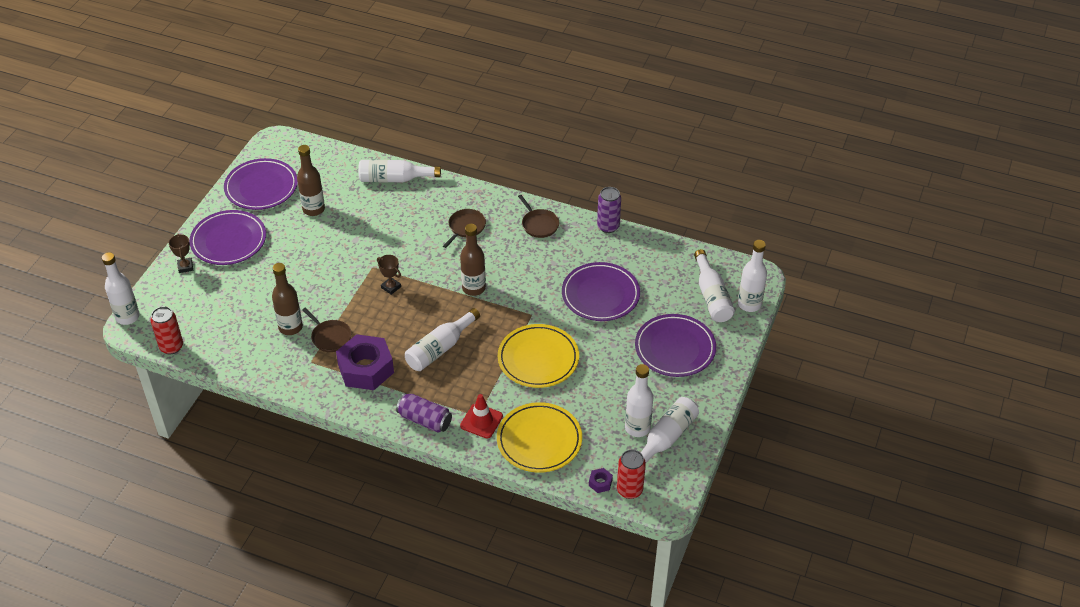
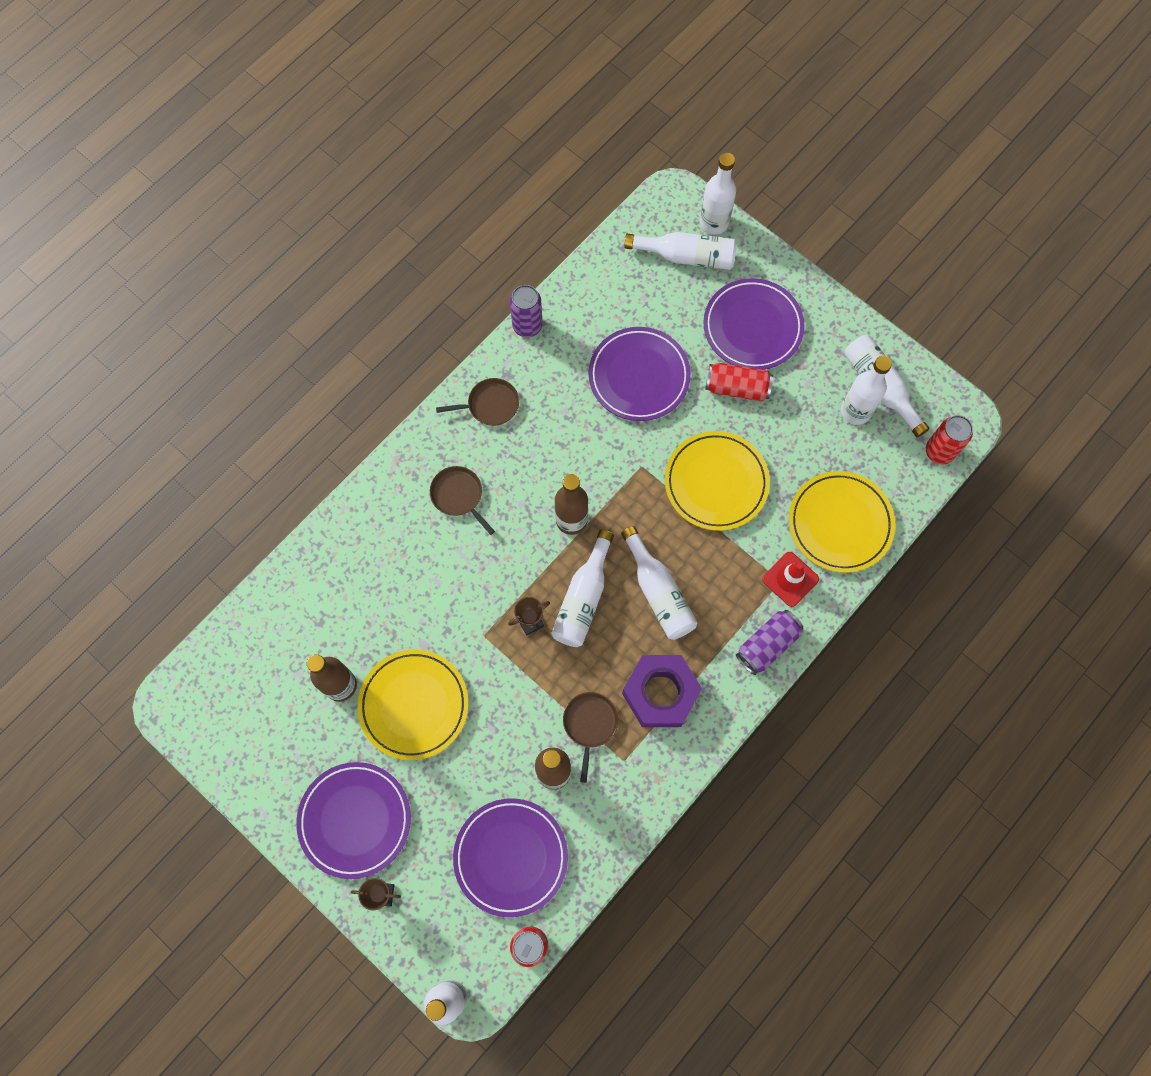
camera: 70 degrees left, 25 degrees up
(261, 187) = (263, 748): purple plate -> purple plate (511, 857)
(312, 246) = (414, 705): none -> yellow plate
(330, 337) = (590, 724): brown pan -> brown pan turned 60 degrees counterclockwise
(394, 179) = (327, 559): white bottle -> white bottle (583, 598)
(600, 483) = (920, 478): purple nut -> none
(620, 352) = (737, 388): none -> red can

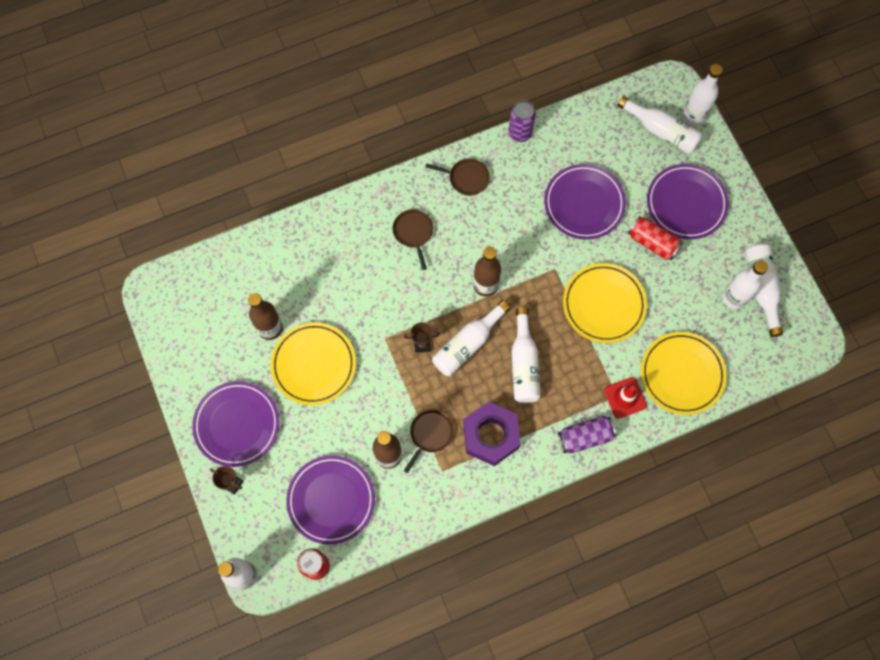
camera: 25 degrees right, 0 degrees up
(939, 451) = (783, 355): red can -> none

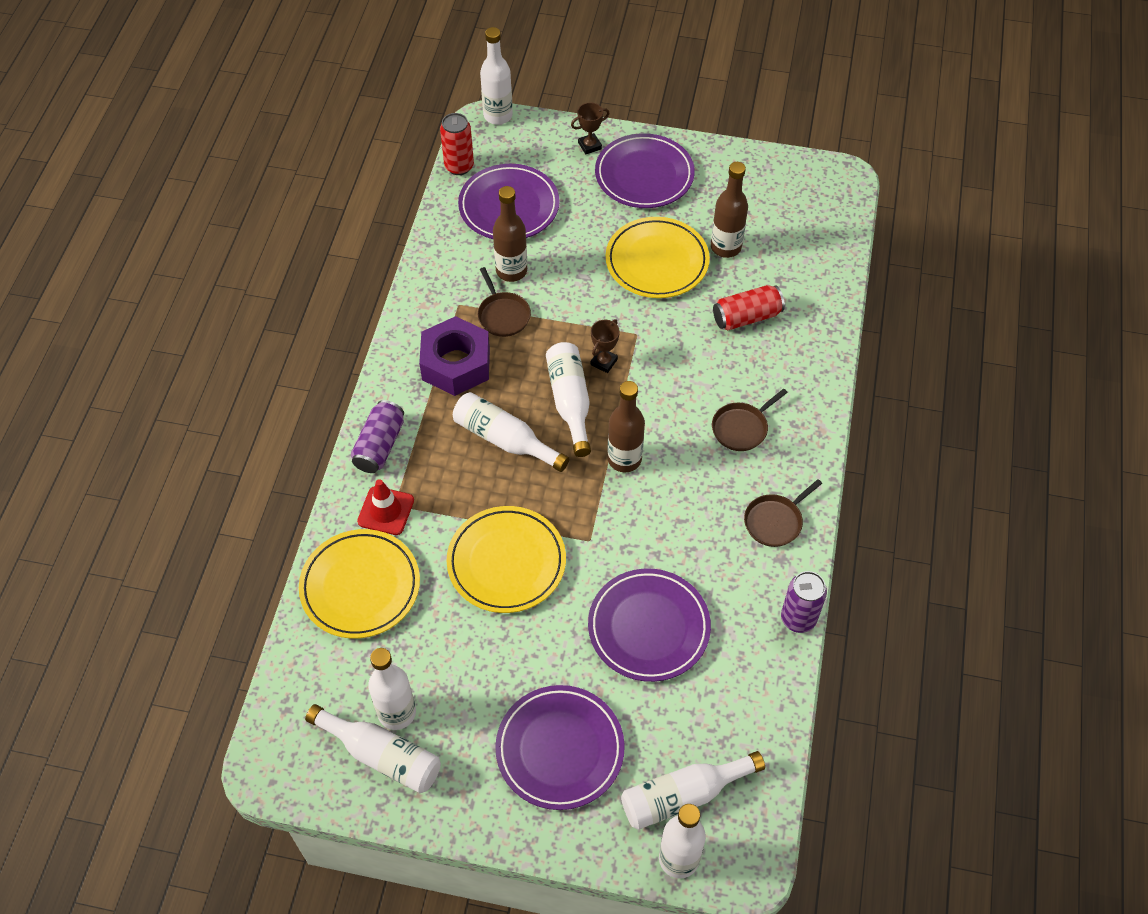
camera: 125 degrees right, 15 degrees down
(413, 233) = (742, 428): brown pan -> brown pan turned 120 degrees clockwise
(652, 242) = (539, 670): red can -> red can (746, 317)

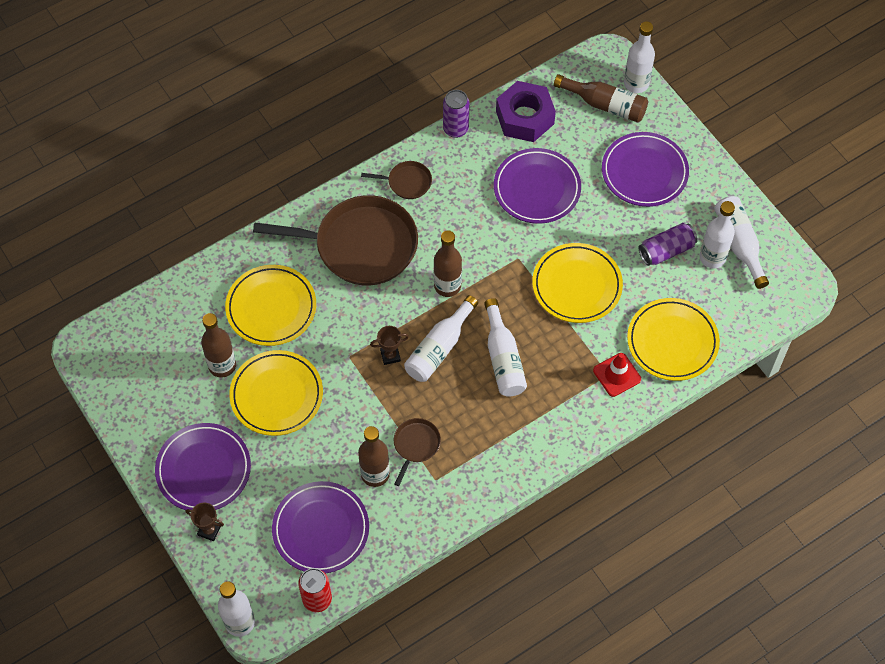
camera: 135 degrees left, 5 degrees up
(380, 445) = (582, 420): purple can -> purple can (666, 250)
(456, 364) = (481, 436): purple nut -> purple nut (524, 117)
(683, 795) = (605, 105): white bottle -> brown bottle
(742, 428) = (360, 245): brown pan -> brown pan, size x2.27
(746, 317) = (271, 308): red can -> yellow plate

